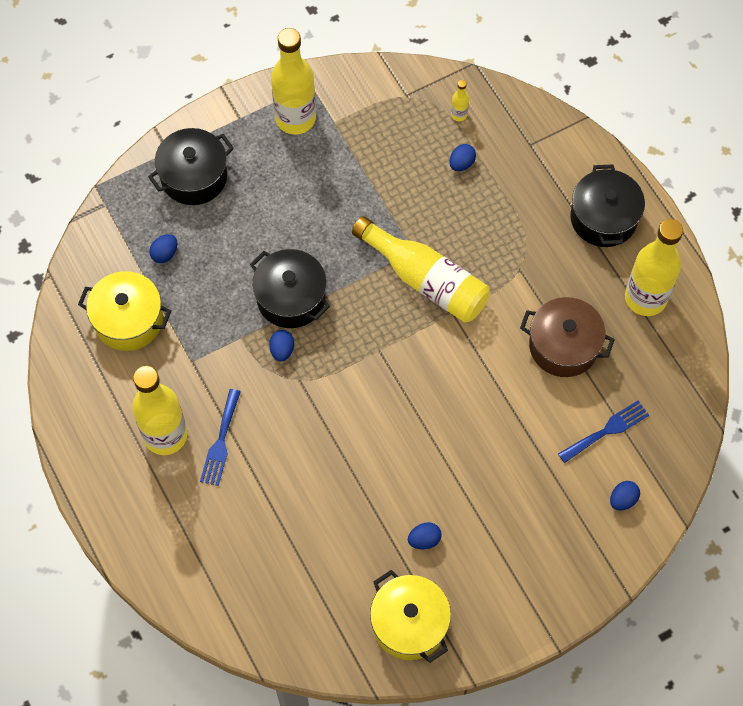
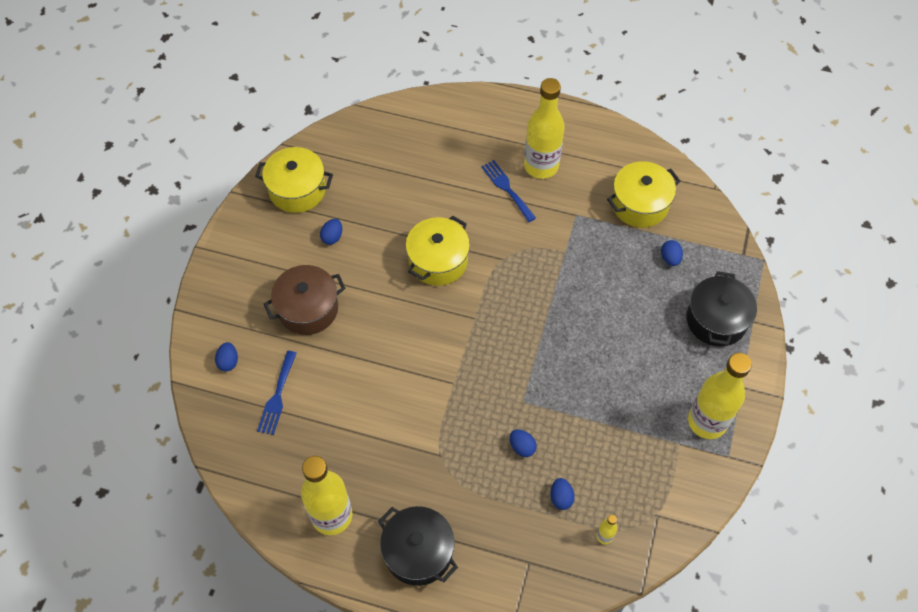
camera: 135 degrees right, 5 degrees down
(282, 350) = (532, 266): blue egg -> blue egg (522, 447)
(291, 298) = (564, 300): black pot -> none
(355, 429) = (438, 261): none -> yellow pot
(426, 280) = (494, 389): yellow bottle -> none
(563, 346) = (358, 427): brown pot -> brown pot (308, 309)

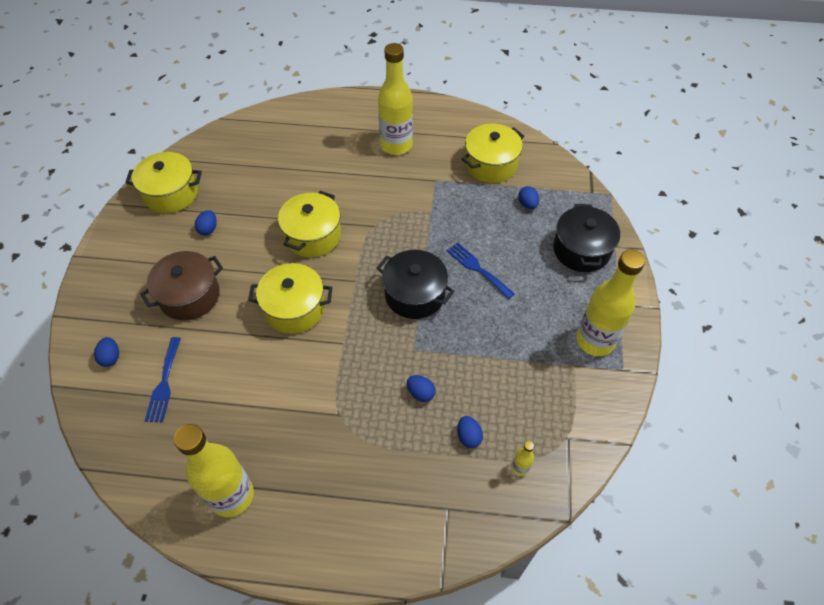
camera: 10 degrees left, 5 degrees down
(410, 339) = (294, 308): none -> yellow pot
(418, 552) = (329, 518): black pot -> black pot (414, 294)
(507, 188) = (368, 167): blue fork -> blue fork (477, 268)

